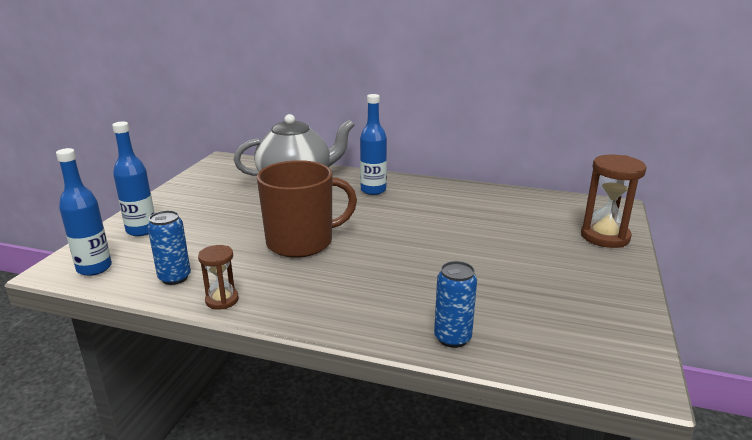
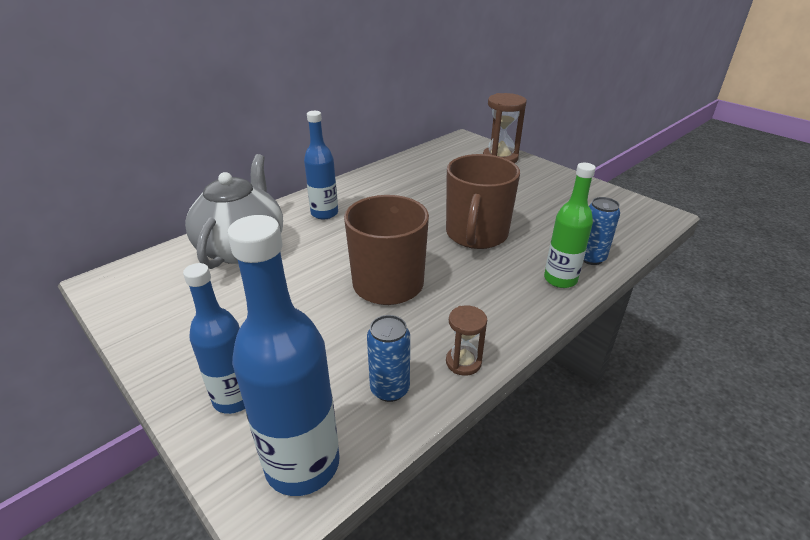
camera: 60 degrees left, 10 degrees up
(94, 268) = (302, 464): blue bottle -> blue bottle, size x1.54
(388, 325) = (560, 279): none -> green bottle
(420, 261) = (476, 234): none -> brown mug

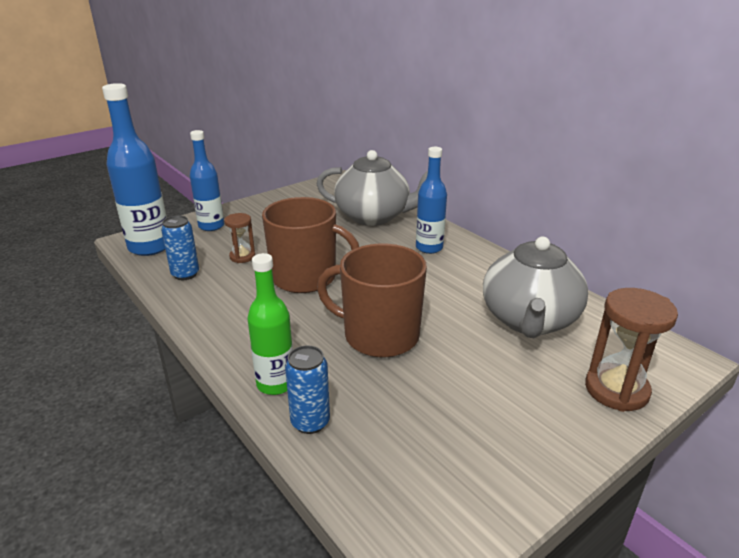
camera: 95 degrees right, 5 degrees down
(436, 176) = (529, 320): none -> grey teapot
(463, 362) = (191, 306): brown hourglass -> brown hourglass (242, 257)

